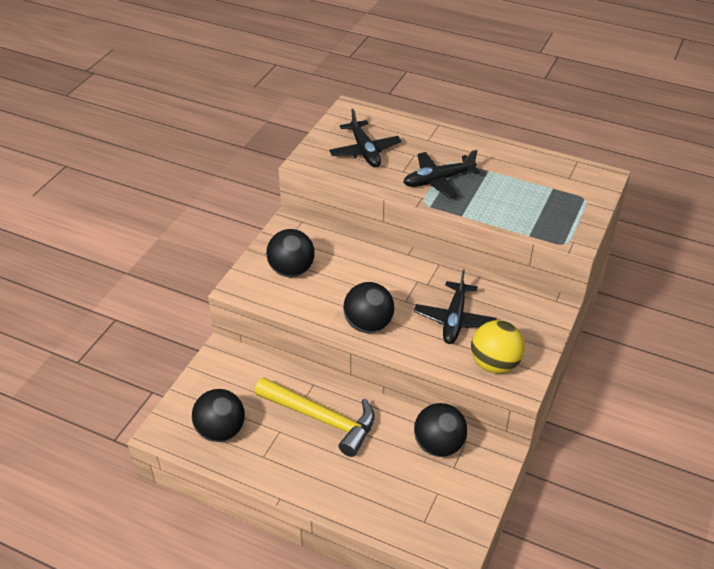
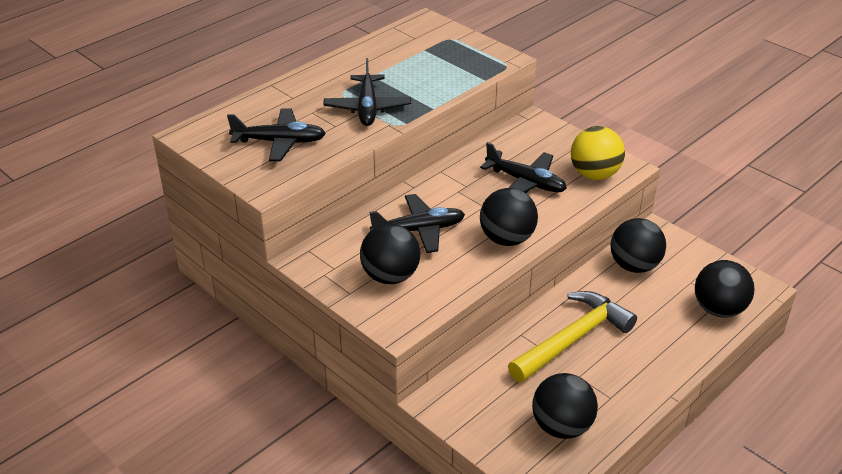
camera: 70 degrees left, 5 degrees down
(353, 271) = (419, 230): none -> black plane
(408, 521) = (719, 309): none -> black ball

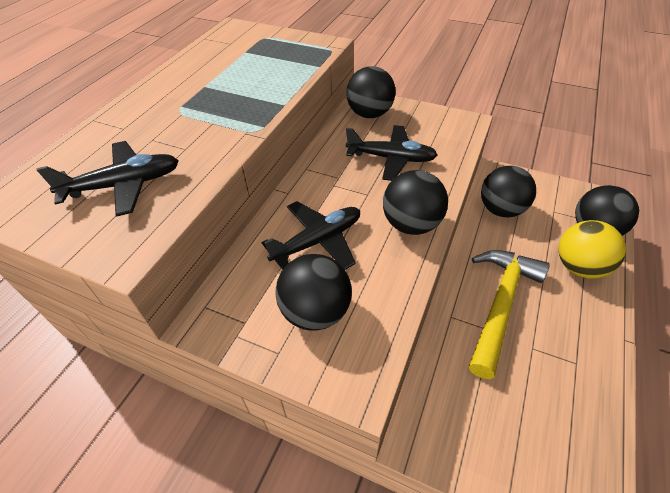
camera: 20 degrees left, 10 degrees up
(367, 108) = (214, 120): black plane -> none
(561, 426) = (558, 422): black ball -> black ball (369, 114)
(594, 174) = (445, 135): yellow ball -> yellow ball (579, 267)

